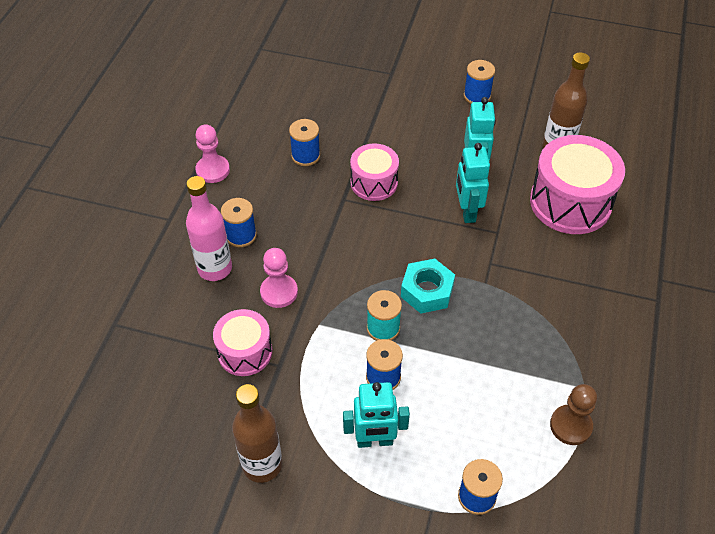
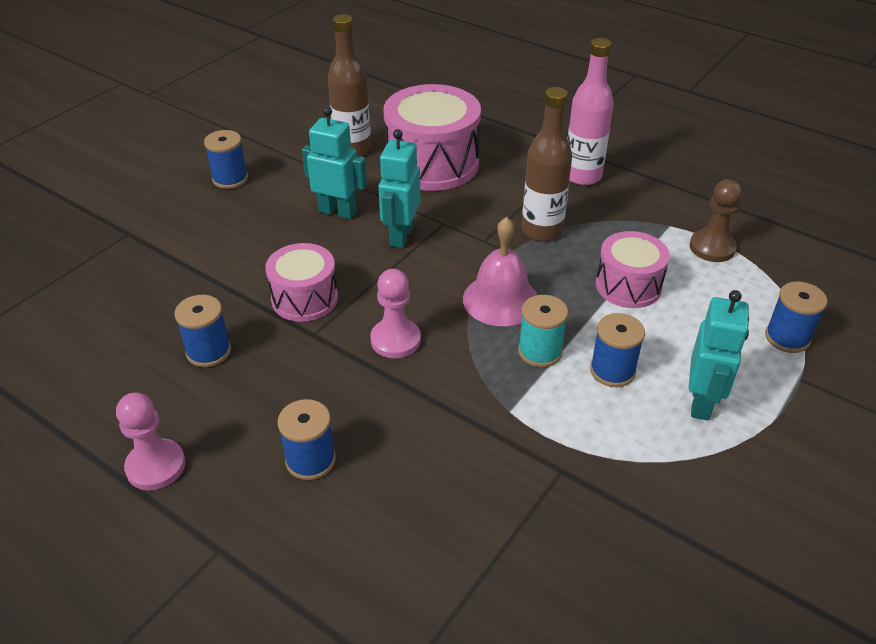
camera: 70 degrees left, 10 degrees down
(215, 268) = (357, 507): pink bottle -> pink bottle (582, 176)
(245, 352) = (526, 505): pink drum -> pink drum (628, 286)
(262, 464) = (717, 528): brown bottle -> brown bottle (542, 231)
(279, 292) = (437, 440): pink pawn -> pink pawn (395, 340)
(427, 291) = (500, 299): turquoise nut -> pink bell
(467, 211) = (400, 236): turquoise robot -> turquoise robot turned 90 degrees clockwise

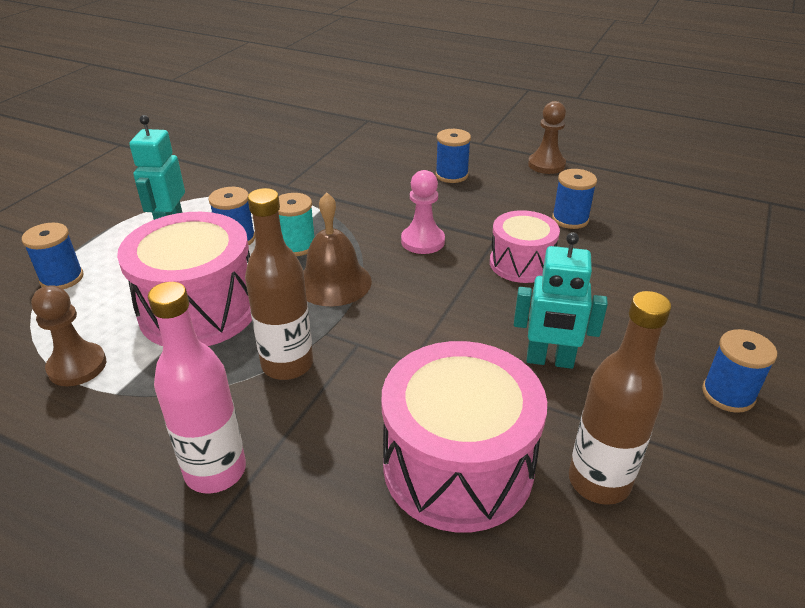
camera: 170 degrees right, 5 degrees down
(156, 466) = (546, 165): pink pawn -> brown pawn
(400, 236) = (457, 337): turquoise robot -> none
(500, 299) = (333, 282): pink bell -> brown bell
(628, 286) = (199, 309): pink drum -> pink drum, size x1.68

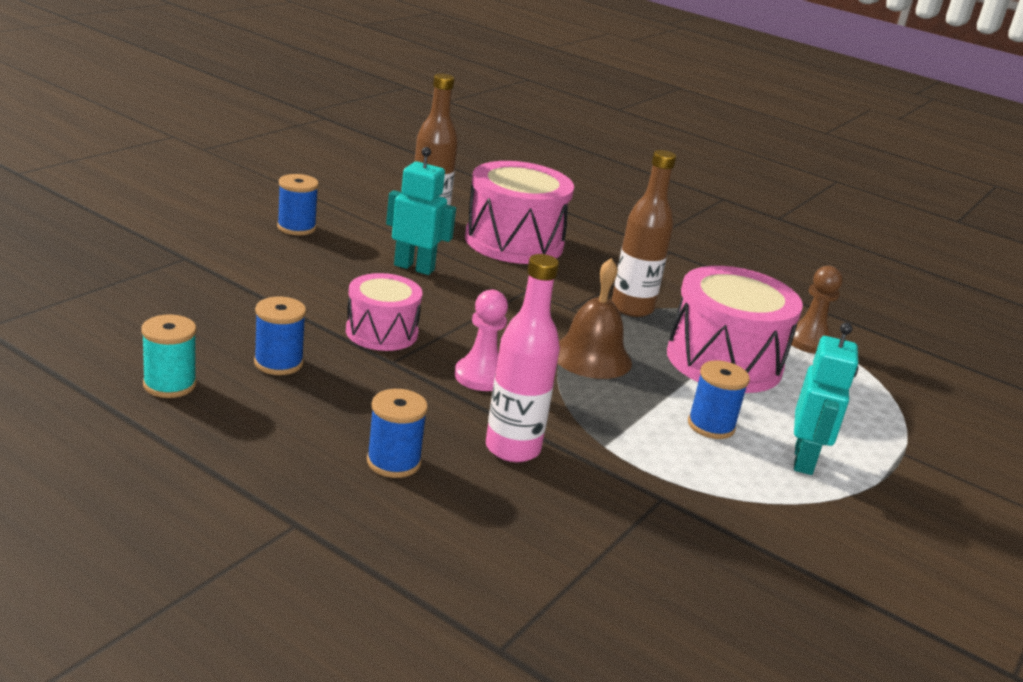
camera: 175 degrees left, 10 degrees down
(62, 278) = (888, 420): blue spool -> none
(215, 471) = (672, 270): pink bottle -> pink bottle (512, 448)
(296, 246) = (634, 402): turquoise spool -> turquoise spool (169, 384)
(546, 165) = (223, 449): brown pawn -> none

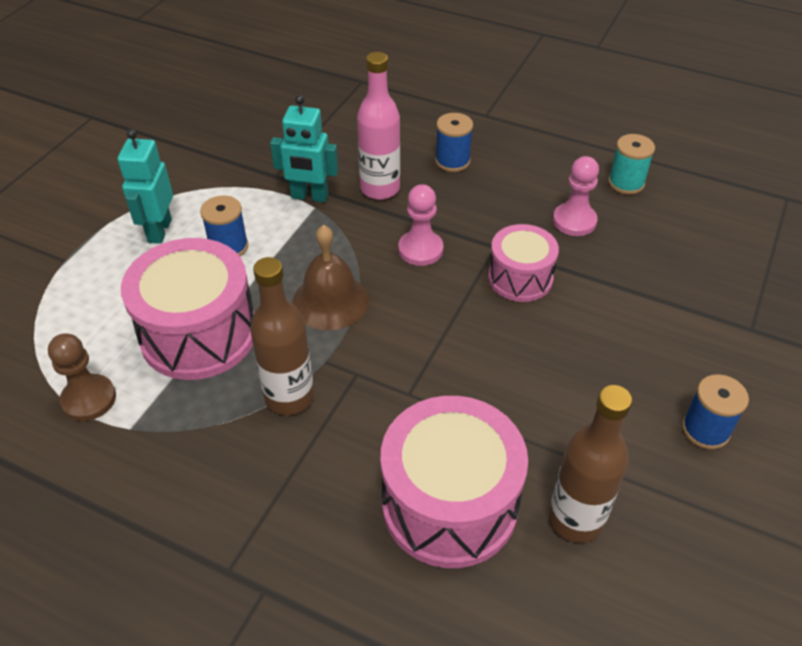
camera: 175 degrees right, 20 degrees up
(278, 363) = (574, 221): blue spool -> pink pawn
(414, 267) = (540, 393): turquoise robot -> turquoise robot (309, 196)

